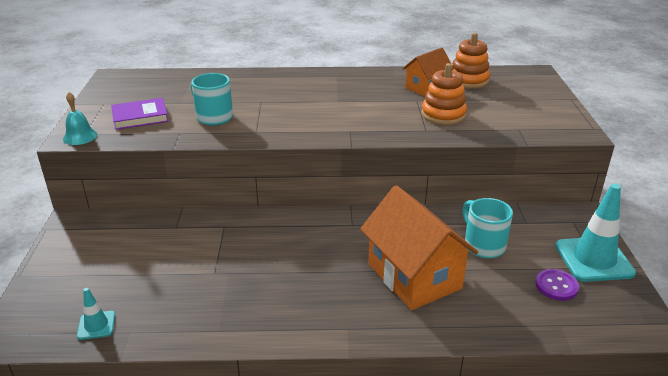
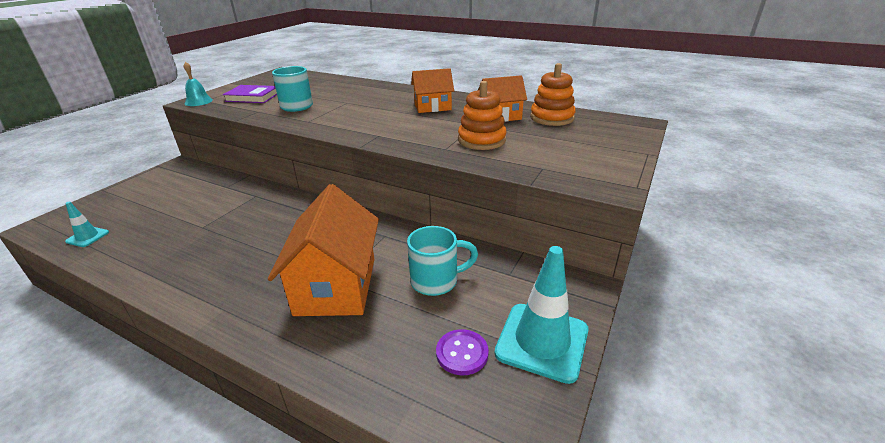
camera: 30 degrees right, 0 degrees up
(354, 90) = (432, 107): none -> orange house
(483, 245) = (436, 281): turquoise mug -> turquoise mug turned 75 degrees clockwise

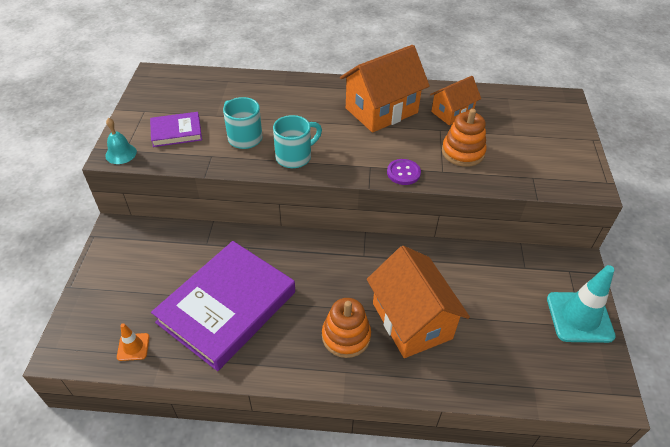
camera: 25 degrees left, 15 degrees up
(87, 237) = (133, 347): turquoise traffic cone -> orange traffic cone
(188, 230) = (227, 307): none -> purple book
(432, 107) = (381, 110): orange house -> orange house, size x1.73
(436, 281) = (480, 291): turquoise mug -> turquoise mug (295, 157)
(462, 353) = (538, 344): purple button -> purple button (403, 173)
(552, 118) = (495, 106): orange stacking toy -> orange stacking toy (346, 336)

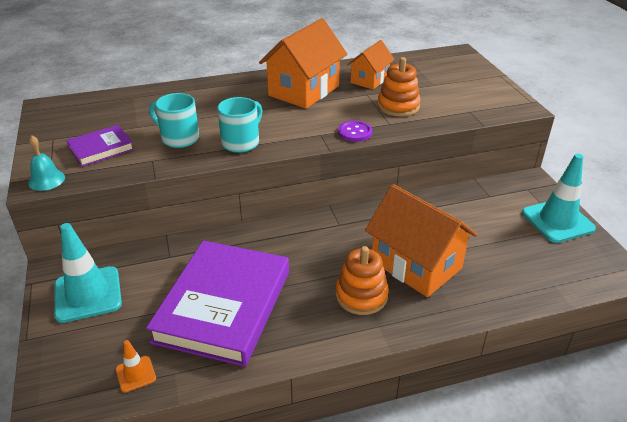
camera: 20 degrees left, 10 degrees down
(129, 260) = (88, 294): none -> turquoise traffic cone

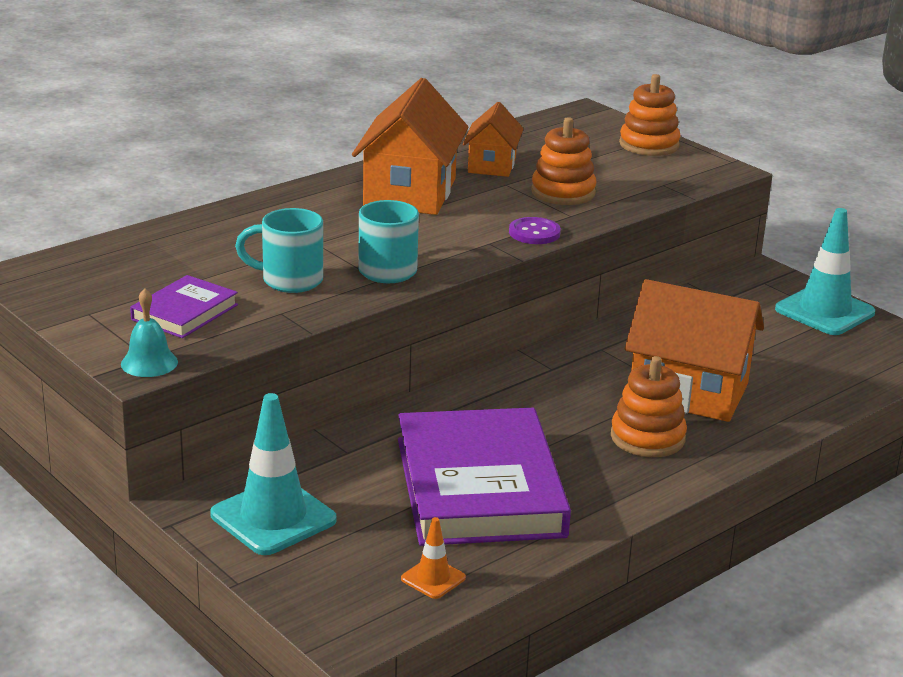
camera: 25 degrees left, 10 degrees down
(482, 81) = (649, 145): none -> orange stacking toy

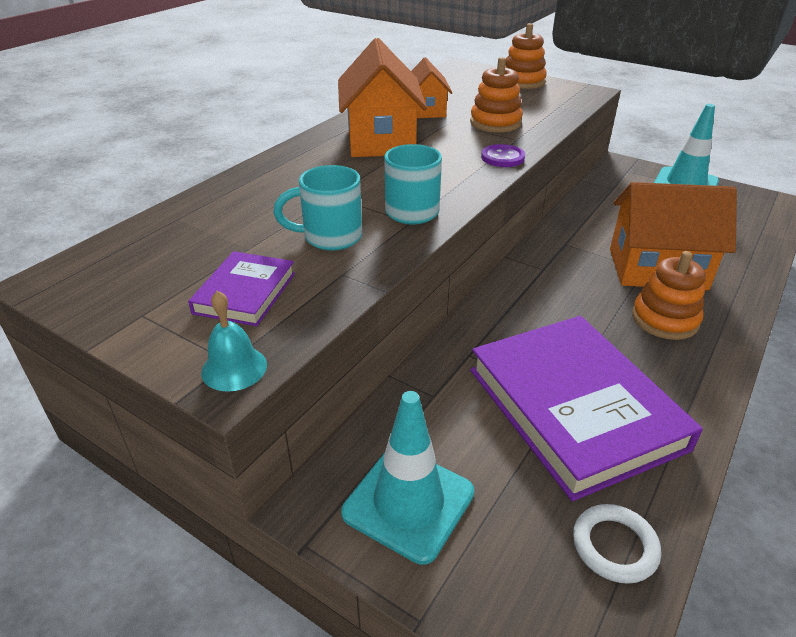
camera: 15 degrees left, 10 degrees up
(433, 578) = (614, 546): orange traffic cone -> white ring

